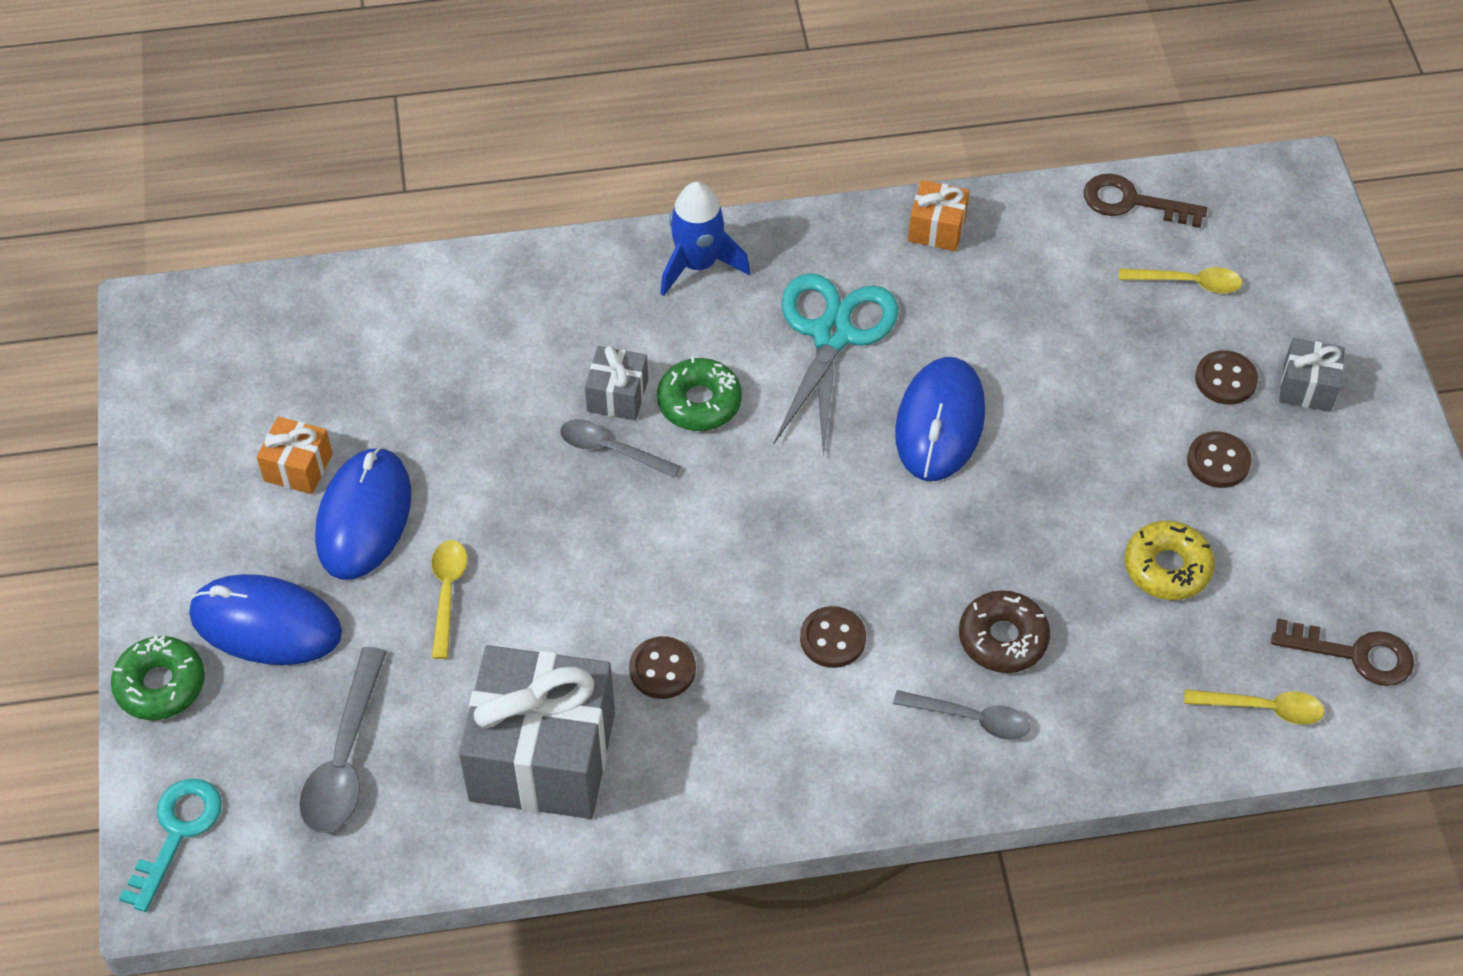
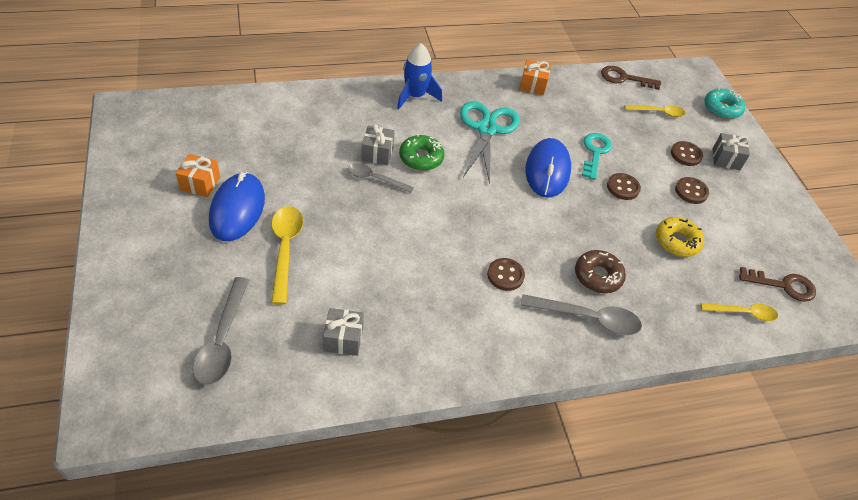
camera: 10 degrees left, 5 degrees down
(160, 685) = (109, 298): green donut -> none
(177, 833) = (112, 386): turquoise key -> turquoise key (595, 152)
(266, 624) = (177, 265): blue mouse -> none
(447, 593) = (285, 249): yellow spoon -> yellow spoon, size x1.54
(542, 756) = (343, 339): grey gift -> grey gift, size x0.46
(662, 669) = (411, 291): brown button -> brown button (623, 187)
(971, 719) = (588, 318): grey spoon -> grey spoon, size x1.54
(1327, 268) = (722, 109): none -> turquoise donut

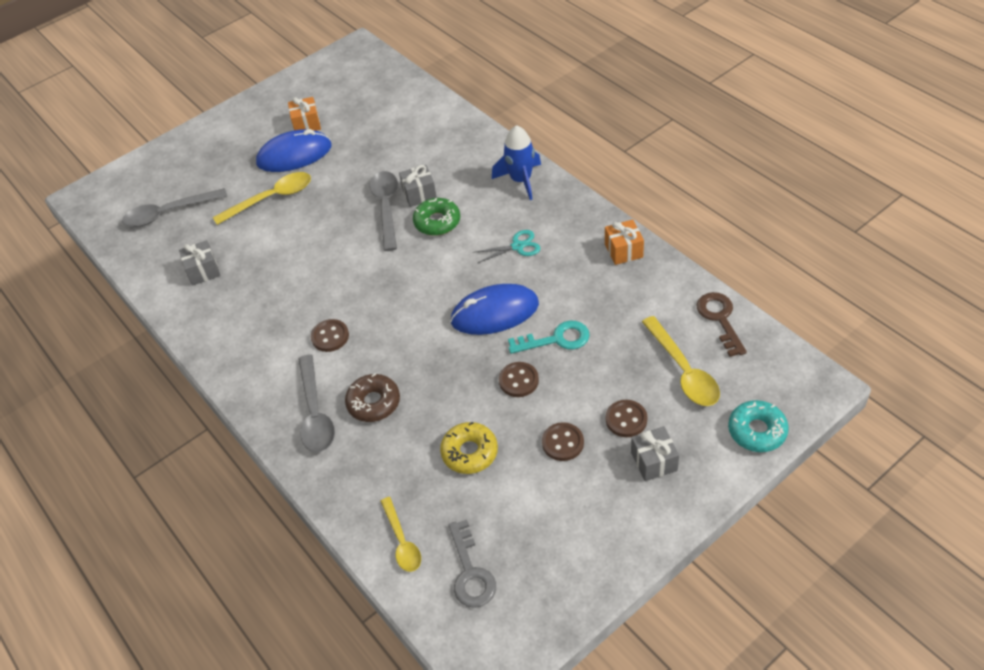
camera: 75 degrees right, 0 degrees up
(375, 179) = (386, 208): grey spoon -> grey spoon, size x1.54
(487, 129) = (517, 246): turquoise scissors -> turquoise scissors, size x0.51
(658, 112) = (683, 370): yellow spoon -> yellow spoon, size x1.54
(783, 285) = (470, 572): brown key -> grey key

